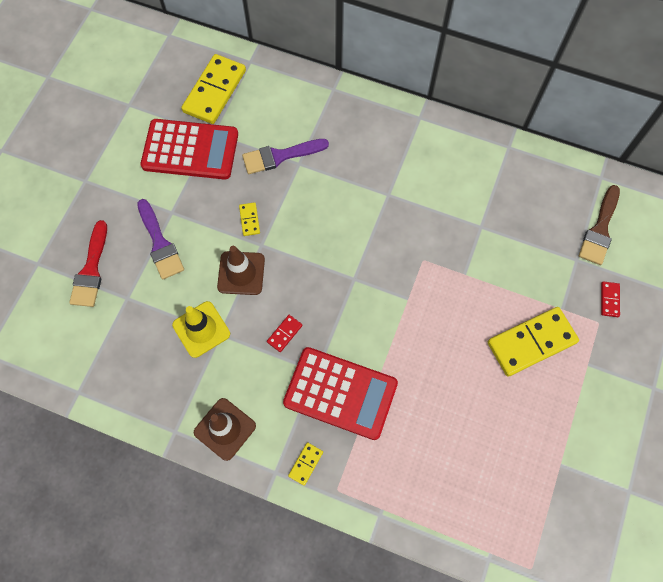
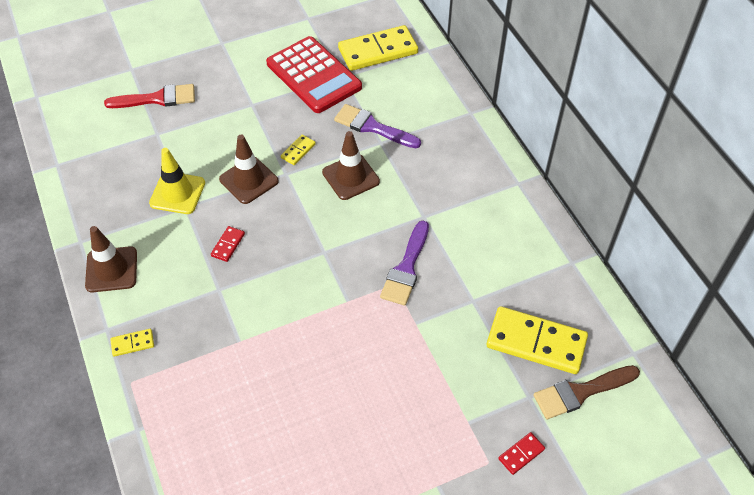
camera: 45 degrees right, 15 degrees down
(91, 270) = (157, 99): red brush -> red brush turned 150 degrees counterclockwise
(160, 243) = (219, 118): purple brush -> purple brush (406, 268)
(284, 334) = (228, 245): red domino -> red domino turned 60 degrees counterclockwise
(309, 208) = (351, 177): none -> brown traffic cone
(340, 393) = (215, 320): red calculator -> none
(531, 342) = (409, 422): yellow domino -> yellow domino (536, 342)

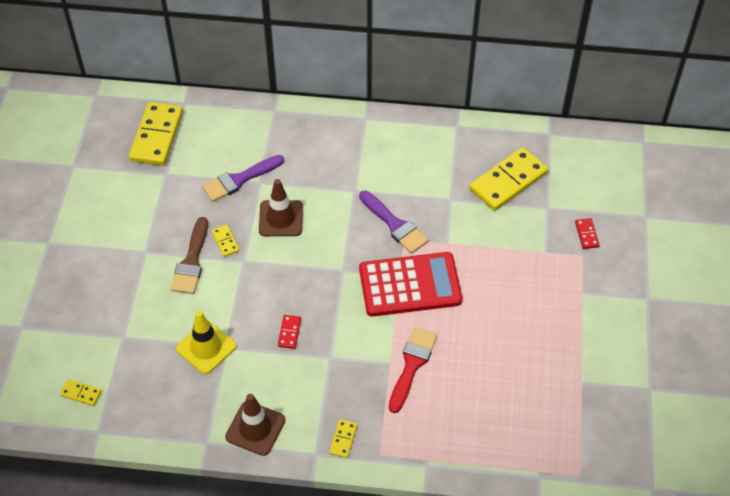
camera: 60 degrees left, 0 degrees up
(88, 136) = (81, 393): none -> yellow domino
(157, 99) = (78, 320): red brush -> red brush (412, 365)
(228, 245) = (289, 332): red domino -> red domino turned 45 degrees clockwise
(249, 180) = (231, 290): brown traffic cone -> none
(313, 75) = (148, 193): red calculator -> red calculator (410, 285)
(581, 392) = (561, 178): brown brush -> brown brush (191, 261)

